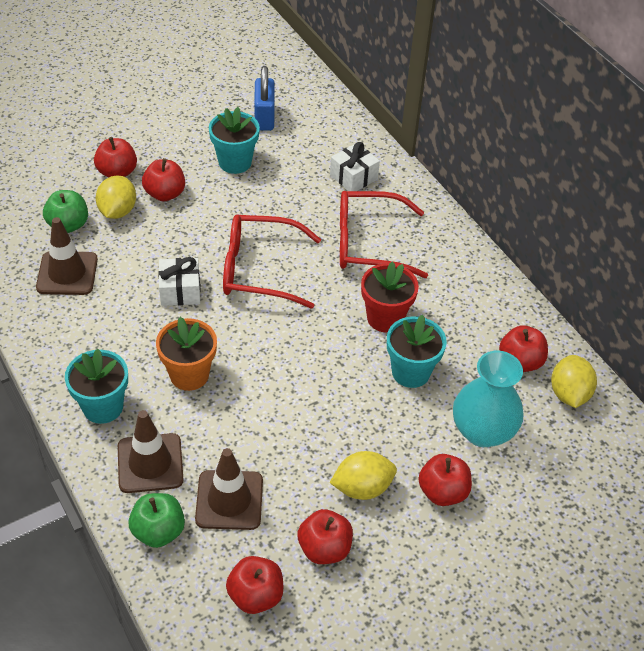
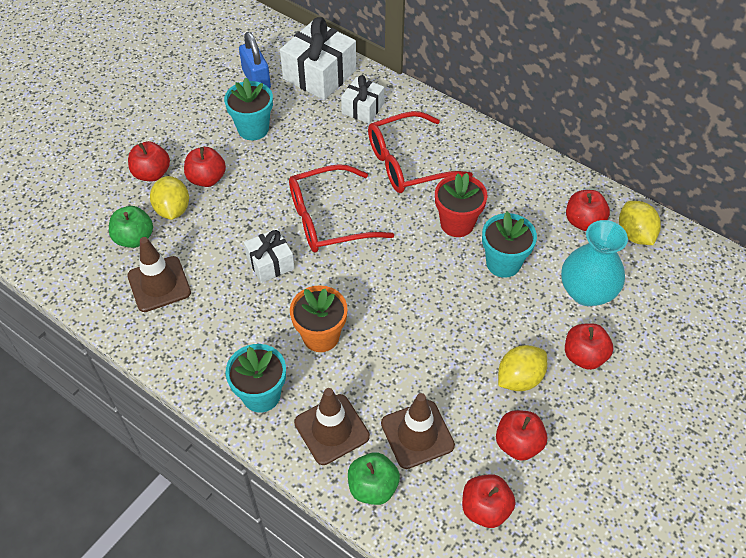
camera: 20 degrees left, 5 degrees up
(329, 132) = (319, 74): none -> white gift

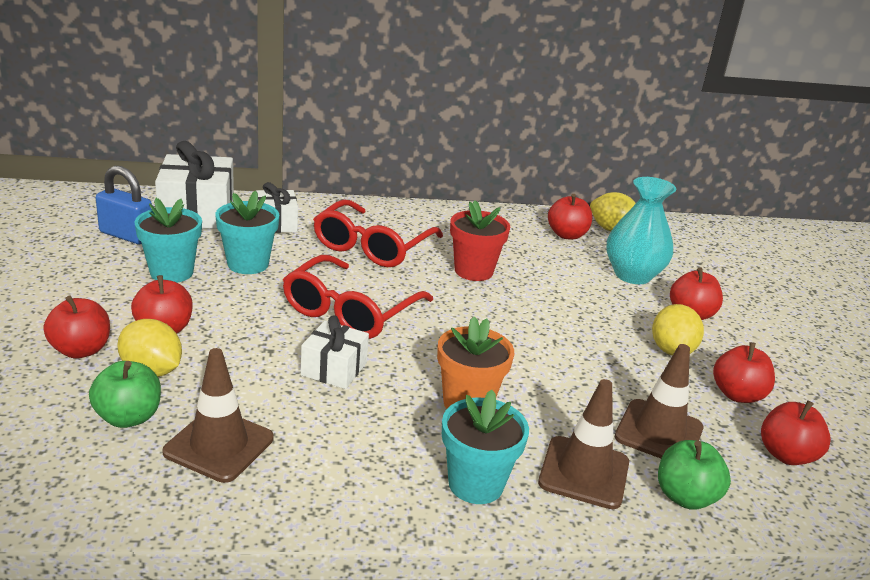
camera: 45 degrees left, 25 degrees down
(503, 263) = (548, 282): turquoise flower pot -> turquoise flower pot (248, 264)

